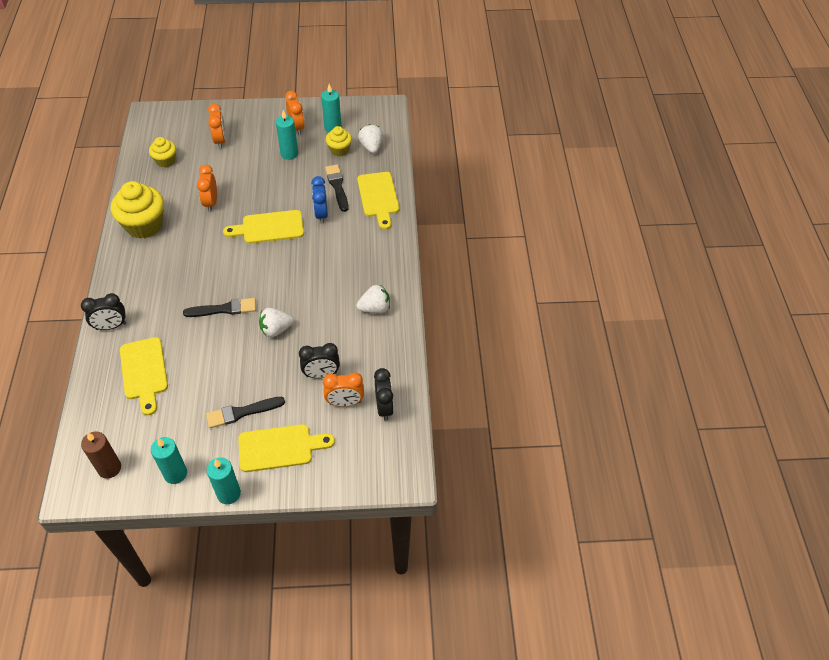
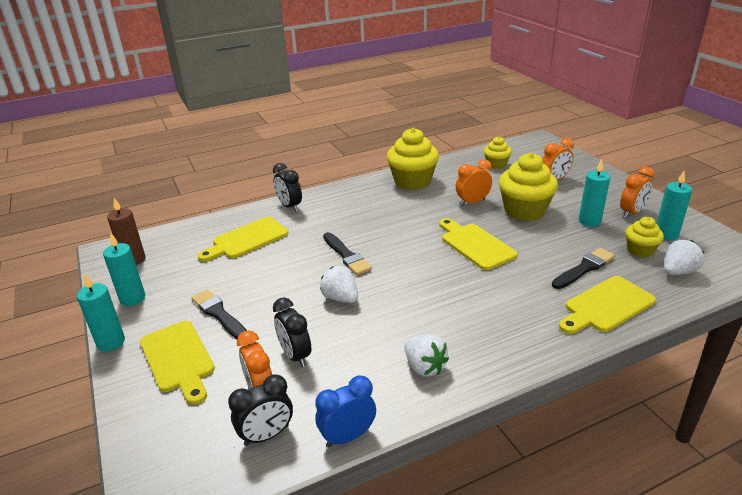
camera: 70 degrees right, 20 degrees down
(248, 179) = (524, 211): none -> yellow cupcake
(321, 214) = (530, 272): blue clock -> blue clock (348, 436)

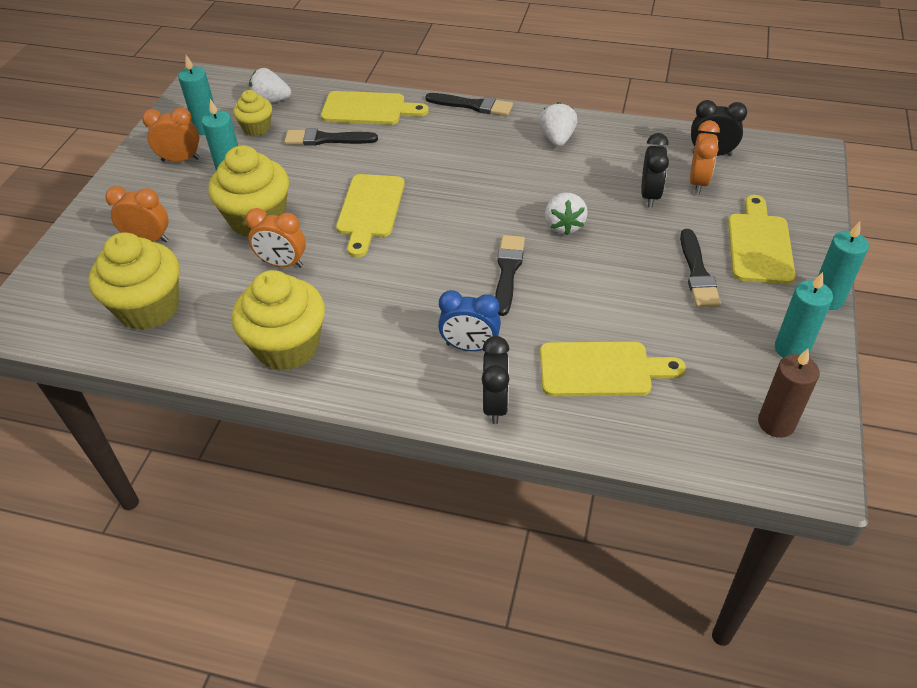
camera: 140 degrees left, 15 degrees up
(348, 436) = (654, 128): blue clock -> blue clock (470, 346)
(496, 165) = (149, 308): yellow cupcake -> yellow cupcake, size x1.80
(539, 359) = (472, 105): none -> black brush

